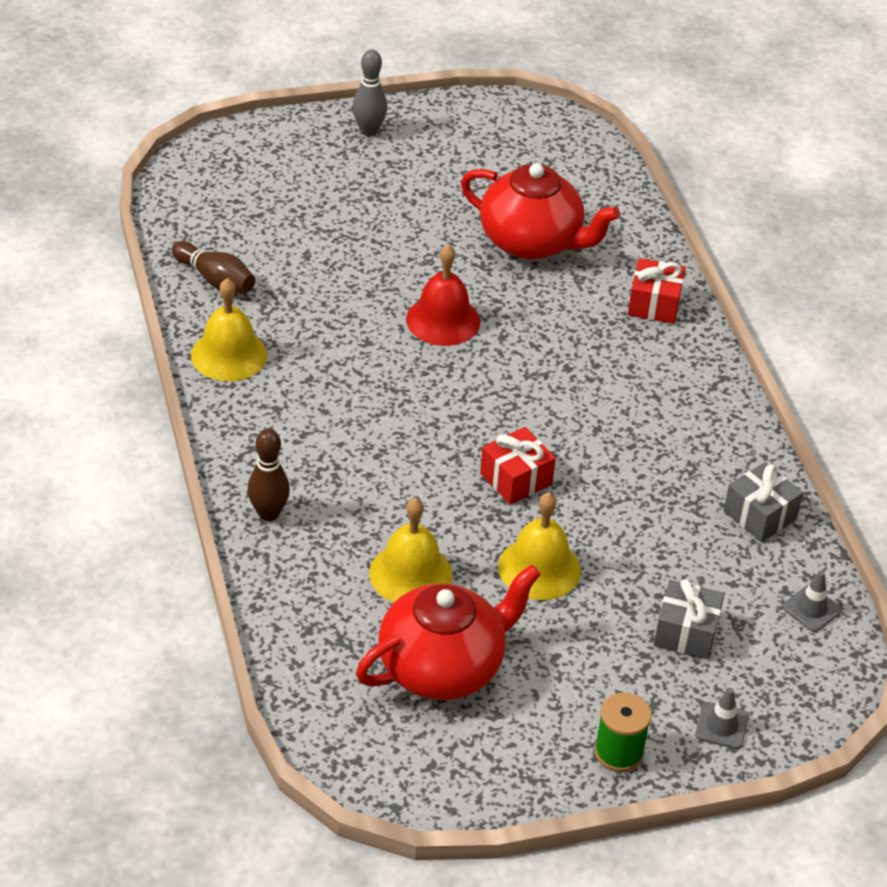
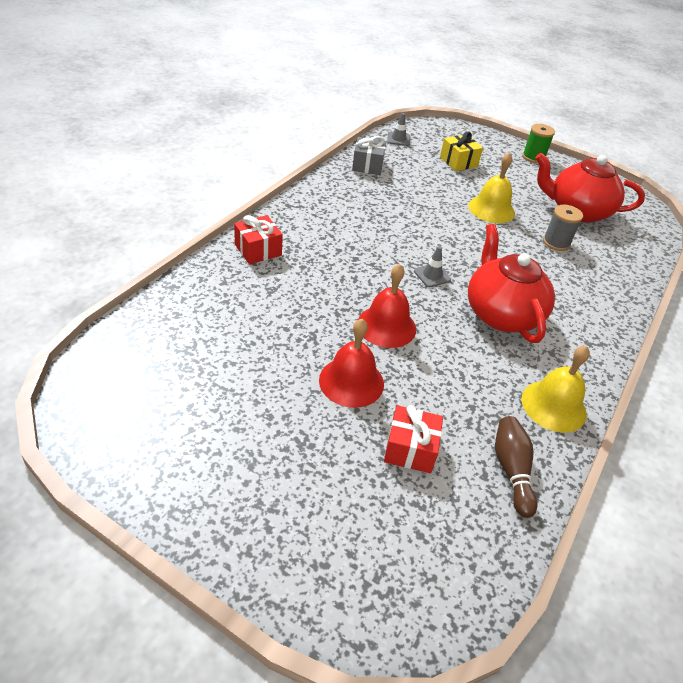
camera: 135 degrees left, 0 degrees up
(268, 513) = (609, 308): brown bowling pin -> none
(369, 131) = (220, 512): grey bowling pin -> none
(404, 255) = (351, 381): none -> red bell
(411, 574) = (556, 243): yellow bell -> grey spool
(516, 479) = (456, 239): red gift -> red gift (410, 449)
(532, 242) = (259, 327): red teapot -> red teapot (501, 314)
(686, 633) = (458, 162): grey gift -> yellow gift
(721, 726) = (484, 141): grey traffic cone -> grey traffic cone (432, 275)

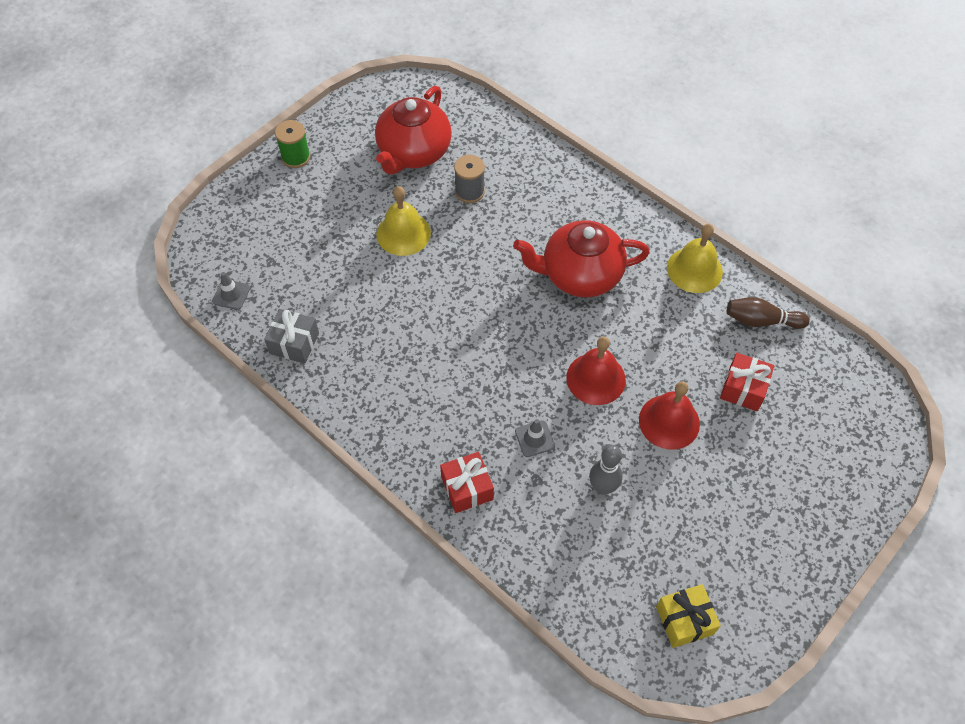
camera: 75 degrees left, 15 degrees up
(269, 332) = (602, 487): none -> grey bowling pin
(432, 275) = (519, 321): grey traffic cone -> grey traffic cone (534, 439)
(458, 162) = (297, 240): yellow gift -> yellow gift (684, 620)

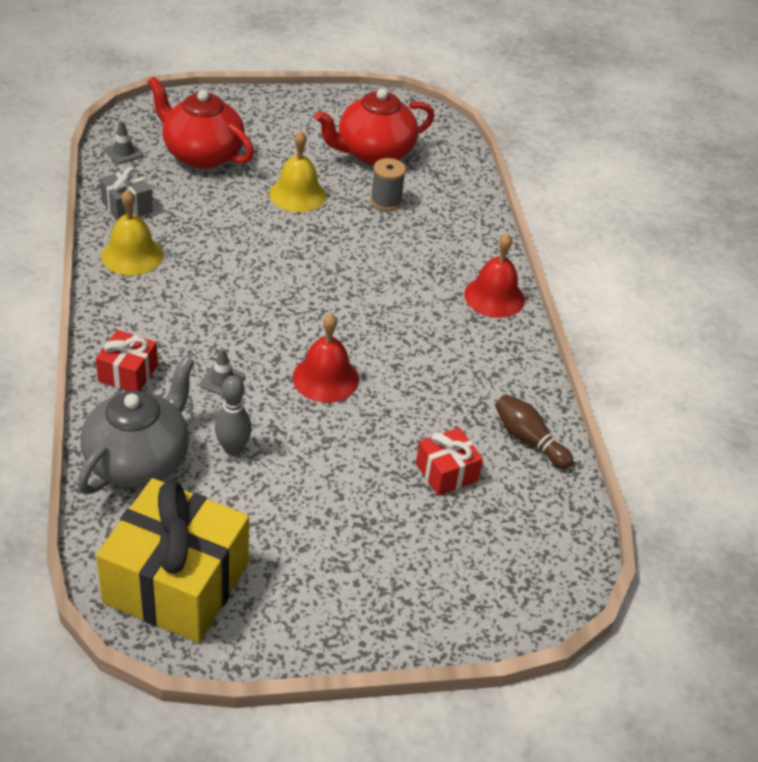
camera: 35 degrees right, 15 degrees down
(296, 157) = (279, 104): green spool -> none
(556, 551) = (139, 460): none -> grey teapot
(580, 275) = (405, 306): red teapot -> red teapot (202, 154)
(669, 421) = (348, 447): red bell -> red bell (494, 297)
(684, 620) = (176, 583): yellow gift -> yellow gift, size x2.09
(694, 269) = (513, 366): yellow bell -> yellow bell (132, 255)

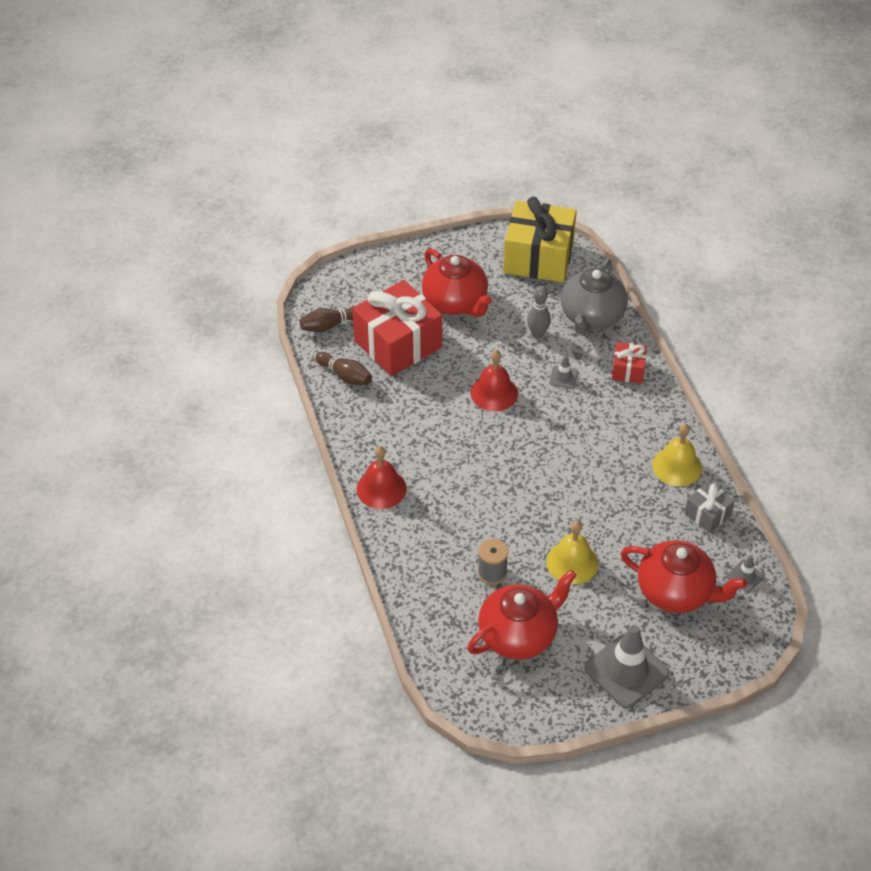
camera: 175 degrees right, 5 degrees up
(281, 113) = (626, 671): none -> grey traffic cone
(342, 524) = (455, 302): none -> red teapot
(446, 472) = (398, 344): red gift -> red gift, size x2.09
(549, 522) = (329, 325): none -> brown bowling pin

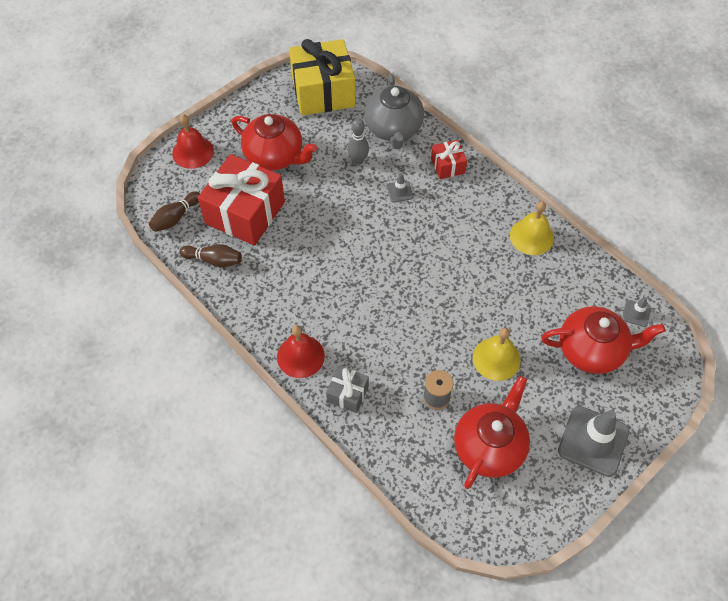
camera: 25 degrees left, 10 degrees up
(494, 393) = (350, 227): red bell -> red bell (193, 152)
(707, 514) = (578, 269): grey gift -> grey gift (348, 394)

